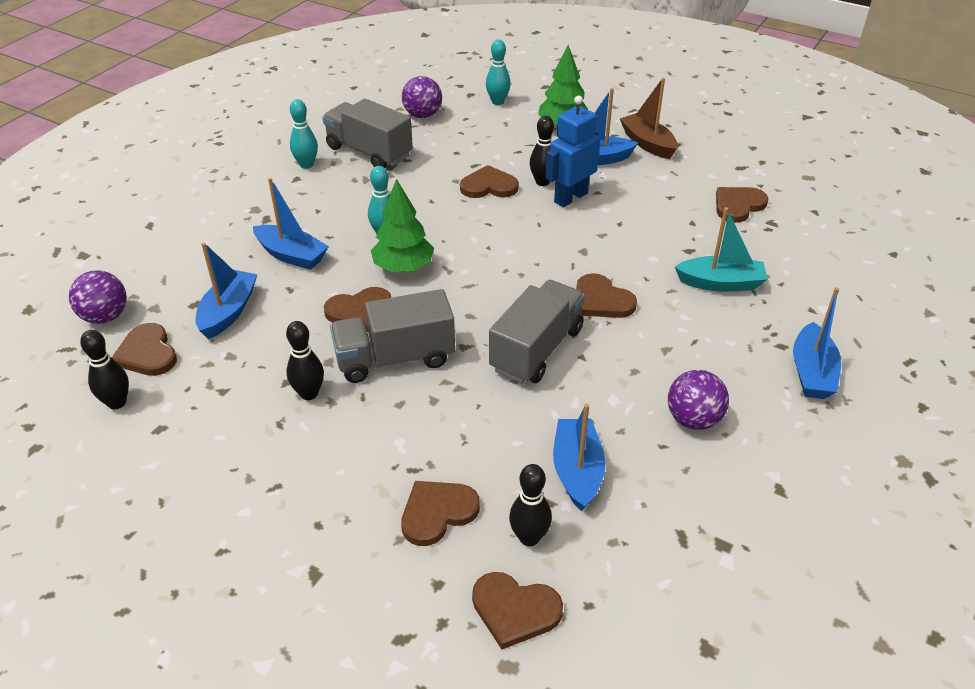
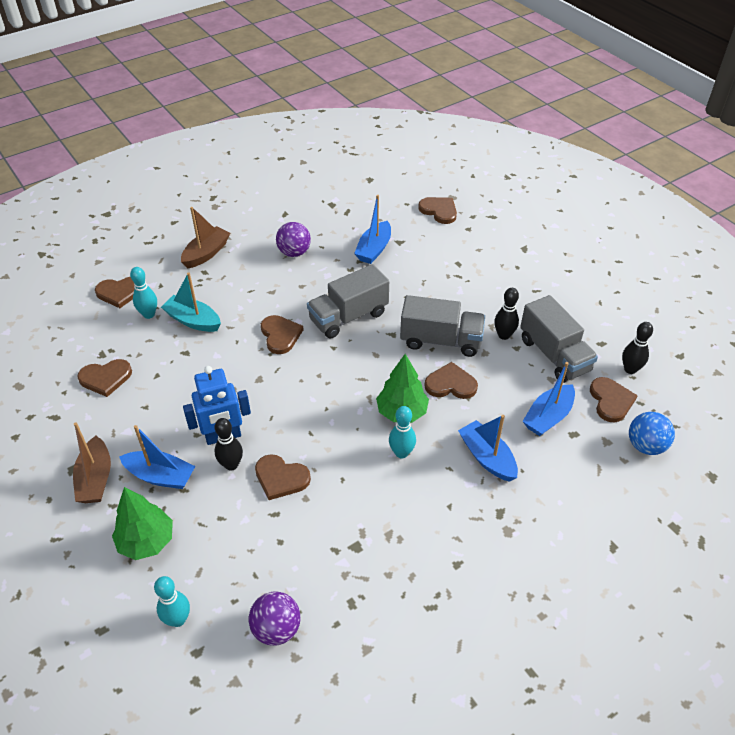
camera: 155 degrees left, 5 degrees up
(105, 317) = (645, 446): purple ball -> blue ball
(306, 165) = (440, 583): turquoise bowling pin -> turquoise bowling pin (149, 314)
(369, 152) = (367, 579): grey truck -> grey truck (554, 355)
(437, 513) = (455, 254): brown heart -> brown heart (120, 292)
(529, 537) = (416, 232): black bowling pin -> none
(812, 372) = (206, 253): blue boat -> brown boat

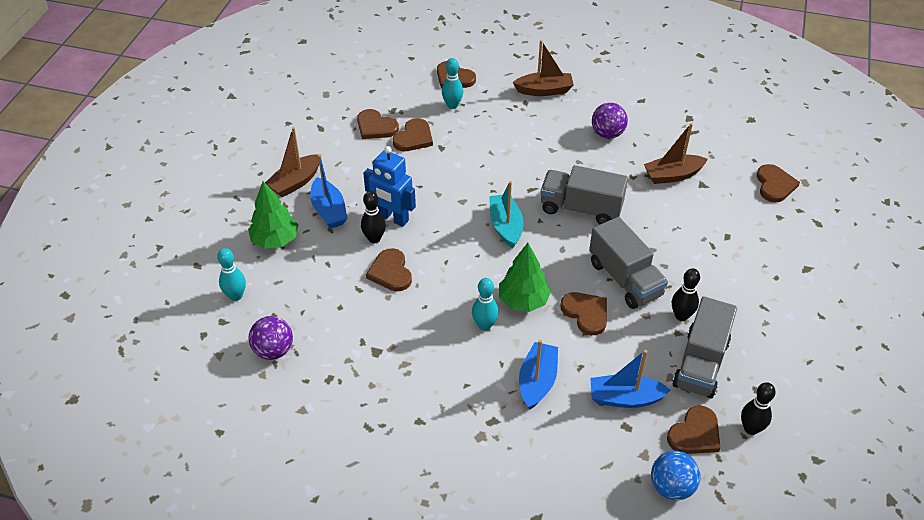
camera: 50 degrees right, 0 degrees up
(193, 320) = (473, 130): turquoise boat -> turquoise boat (505, 226)
(280, 335) = (516, 184): brown heart -> brown heart (414, 138)
(374, 249) = (672, 175): blue boat -> brown boat

